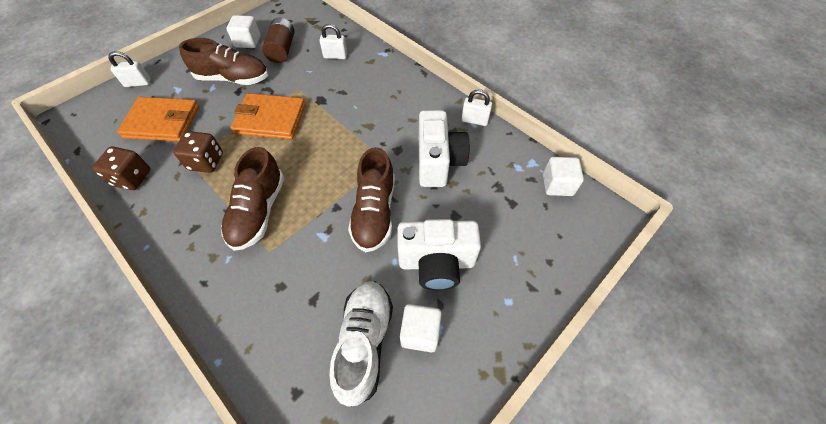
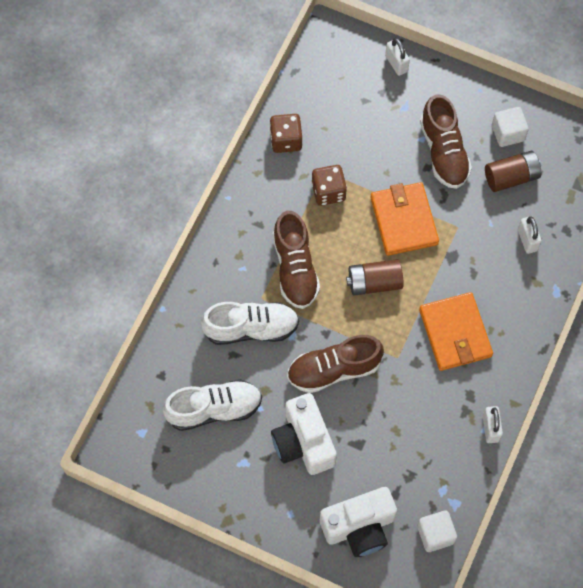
camera: 70 degrees right, 10 degrees up
(162, 122) = (357, 122): orange wallet -> orange wallet (455, 333)
(258, 211) = (295, 268): brown shoe -> brown shoe turned 90 degrees counterclockwise
(295, 272) = (251, 328): none -> white shoe
(310, 156) = (374, 282): none -> brown battery
(420, 332) = (237, 449): white cube -> none
(438, 162) = (417, 408): white camera -> white camera (359, 527)

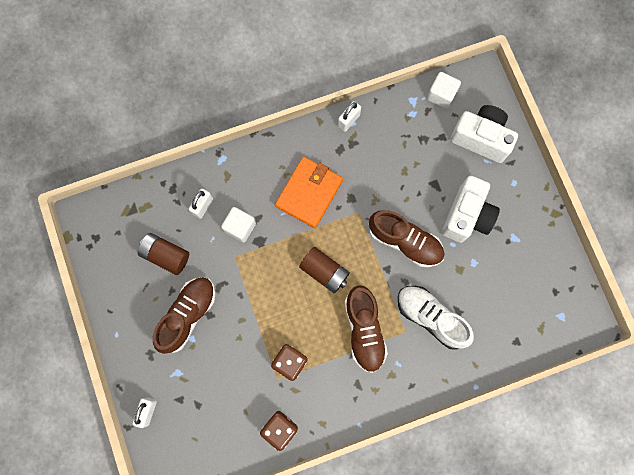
camera: 135 degrees left, 10 degrees up
(214, 409) = (502, 288): white shoe -> none
(295, 268) = (364, 330): brown shoe -> brown shoe turned 135 degrees clockwise
(403, 220) = (263, 294): orange wallet -> none
(508, 133) = (134, 287): white cube -> white cube (240, 227)

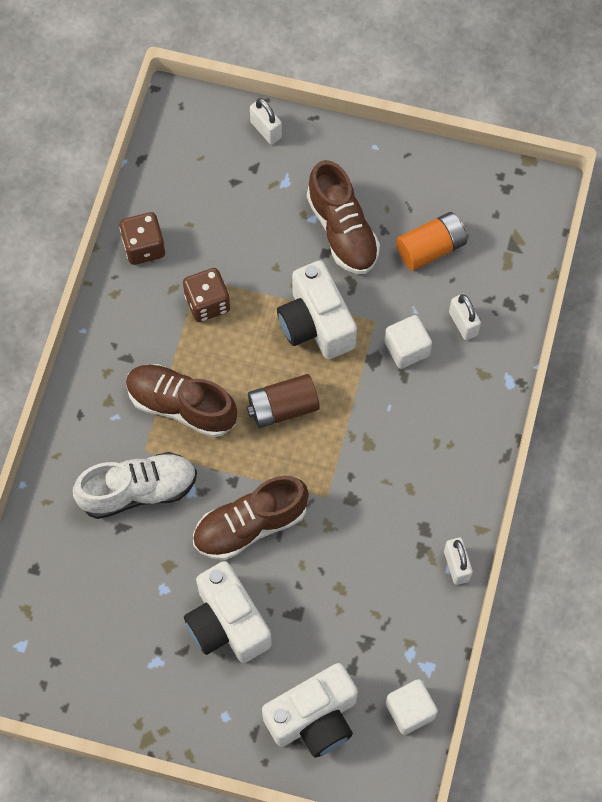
camera: 125 degrees right, 10 degrees down
(166, 255) = (430, 248): brown battery -> orange battery
(260, 289) = (316, 324): none -> white camera
(309, 193) = (393, 454): orange wallet -> none

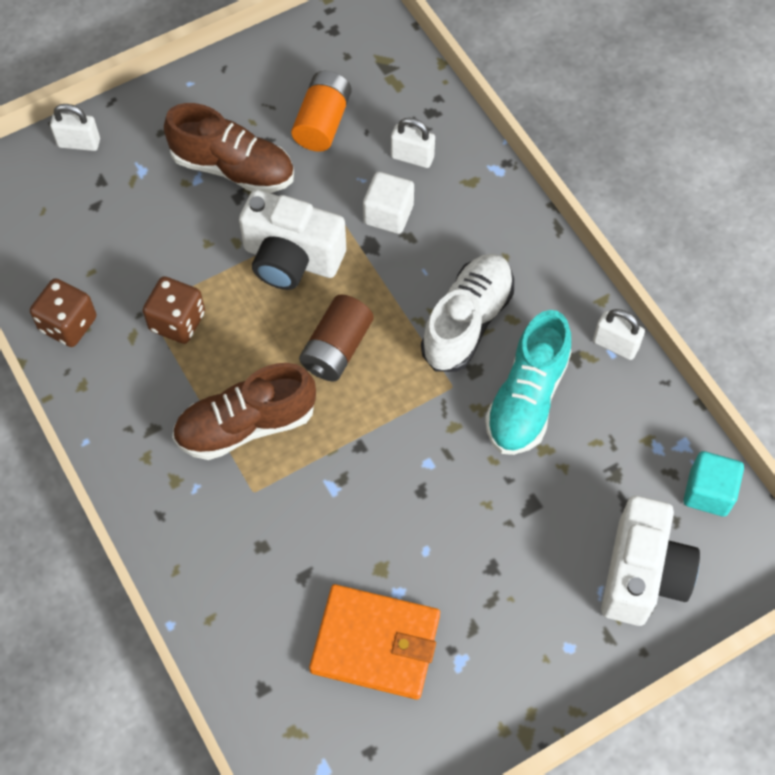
camera: 45 degrees left, 5 degrees down
(120, 605) = (375, 643): none -> orange wallet
(138, 490) = (284, 531): white shoe -> white shoe (467, 322)
(227, 623) = (484, 568): white camera -> none
(250, 525) = (414, 468): brown shoe -> none
(363, 547) = (527, 398): none -> turquoise shoe
(410, 710) = (708, 492): white cube -> turquoise cube

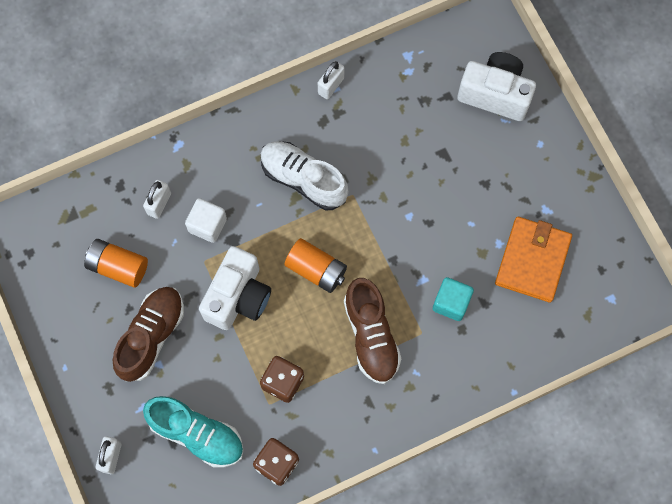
camera: 85 degrees left, 10 degrees up
(337, 348) = (316, 270): brown battery -> orange battery
(527, 398) = (366, 147): turquoise shoe -> turquoise shoe (197, 434)
(708, 492) = (442, 46): turquoise cube -> turquoise cube (451, 303)

